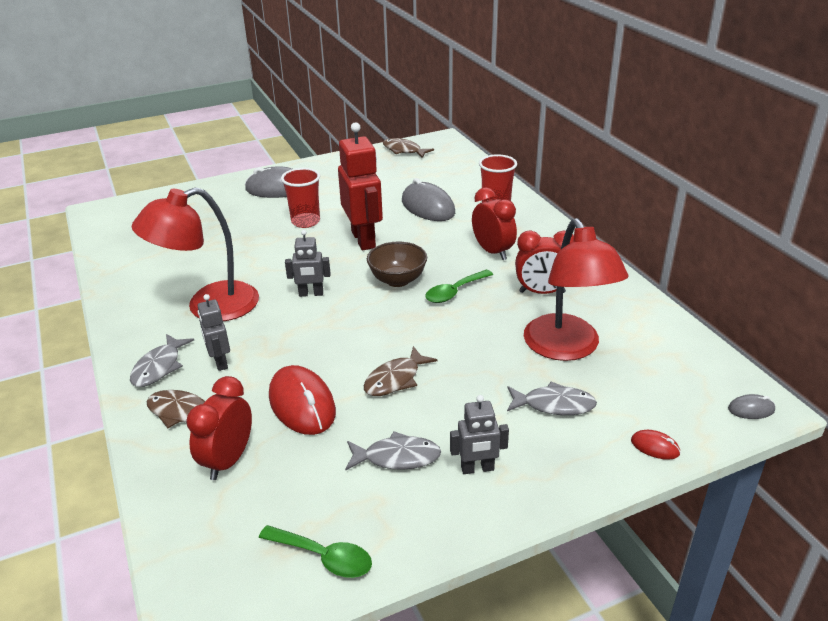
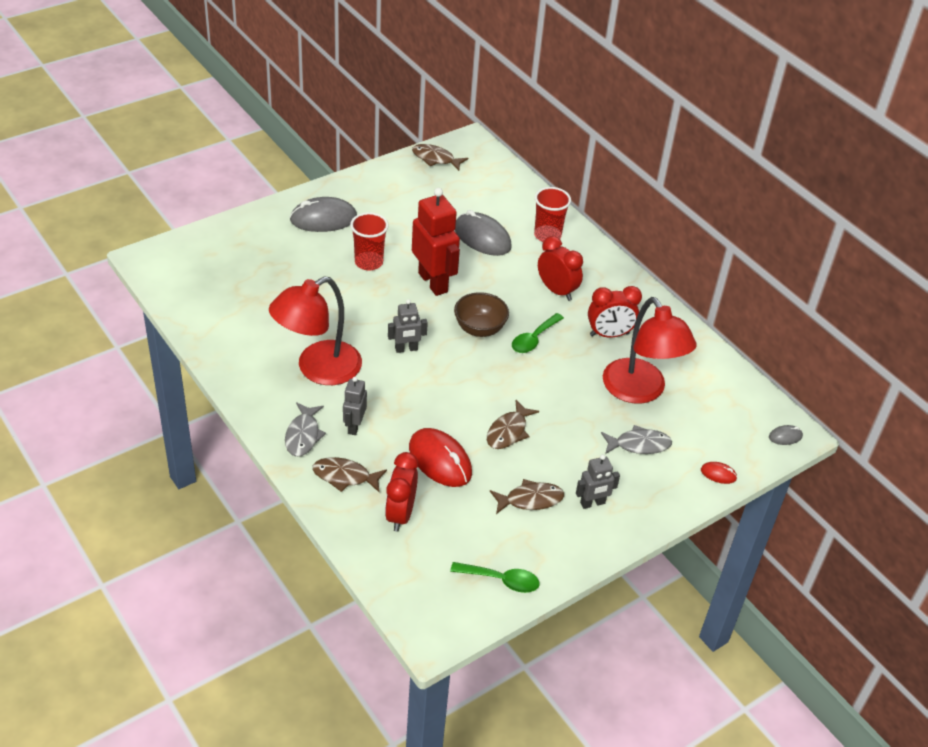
camera: 15 degrees left, 10 degrees up
(220, 362) = (354, 426): grey robot -> grey robot turned 45 degrees clockwise
(397, 457) = (530, 500): grey fish -> brown fish

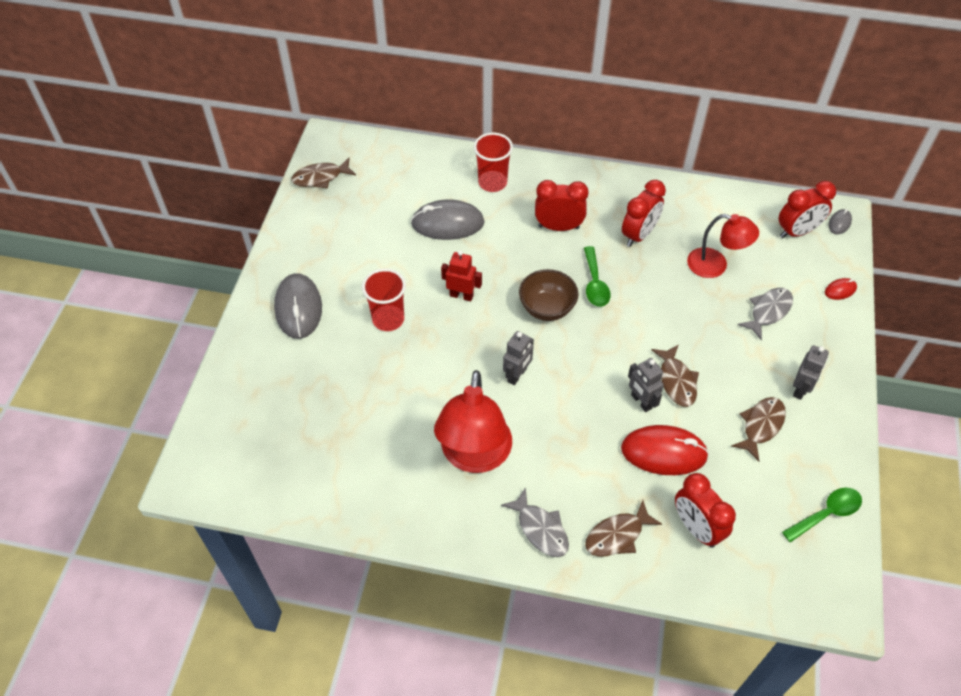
camera: 40 degrees left, 10 degrees up
(323, 219) = (298, 308): grey mouse -> grey mouse turned 45 degrees counterclockwise
(354, 426) = (567, 482): grey robot -> grey robot (641, 402)
(433, 282) = (461, 295): red robot -> red robot, size x0.54
(640, 391) = (715, 266): red lamp -> red lamp, size x0.63
(739, 417) = (797, 232): none -> red clock

